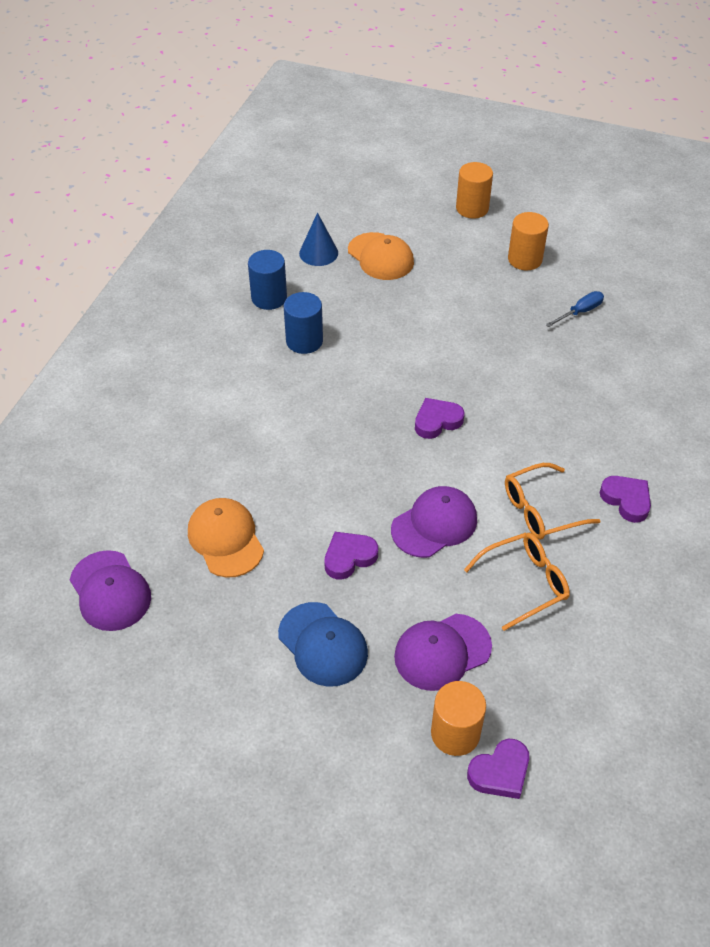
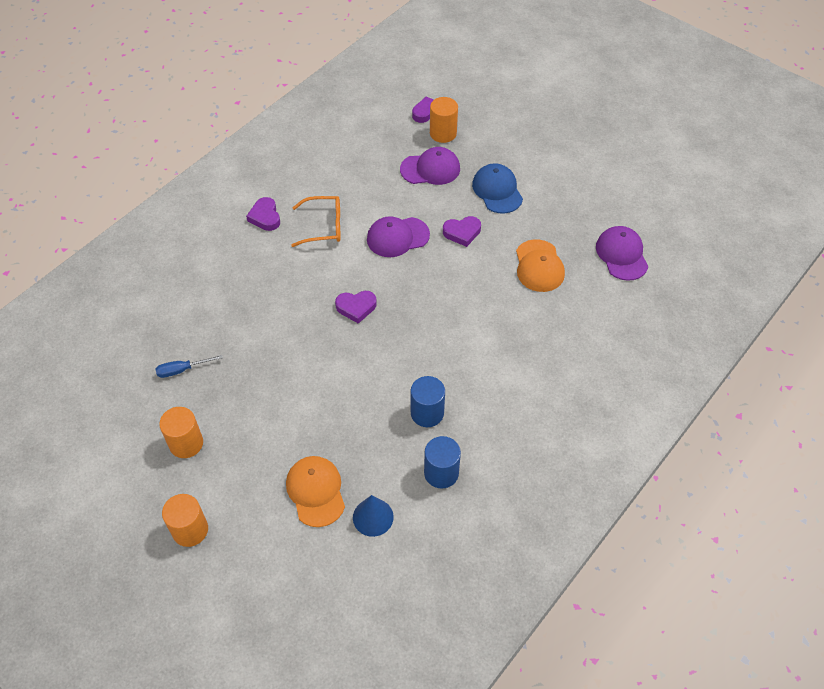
camera: 160 degrees left, 5 degrees up
(524, 583) = (362, 189): orange glasses -> none

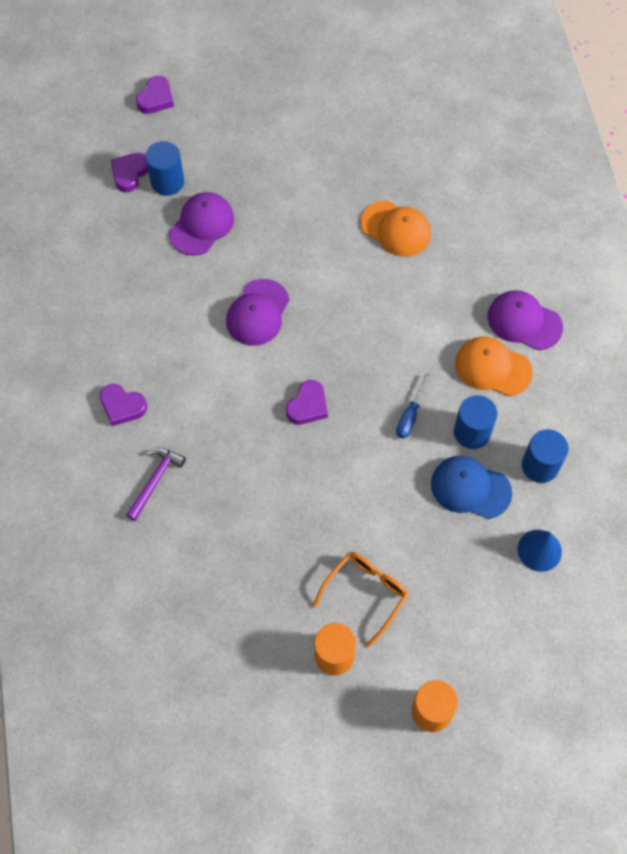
camera: 50 degrees left, 10 degrees up
(182, 370) = (245, 605): blue screwdriver -> blue screwdriver (410, 416)
(229, 266) = (155, 481): none -> purple hammer
(316, 491) = (477, 578): orange cap -> orange cap (492, 367)
(324, 226) = (185, 364): orange glasses -> orange glasses (366, 593)
(443, 133) = (167, 182): orange cylinder -> blue cylinder
(462, 232) = (302, 258): purple heart -> purple heart (156, 98)
(497, 190) = (281, 193): blue cap -> blue cap (470, 488)
(621, 255) = (441, 160): purple cap -> purple cap (524, 321)

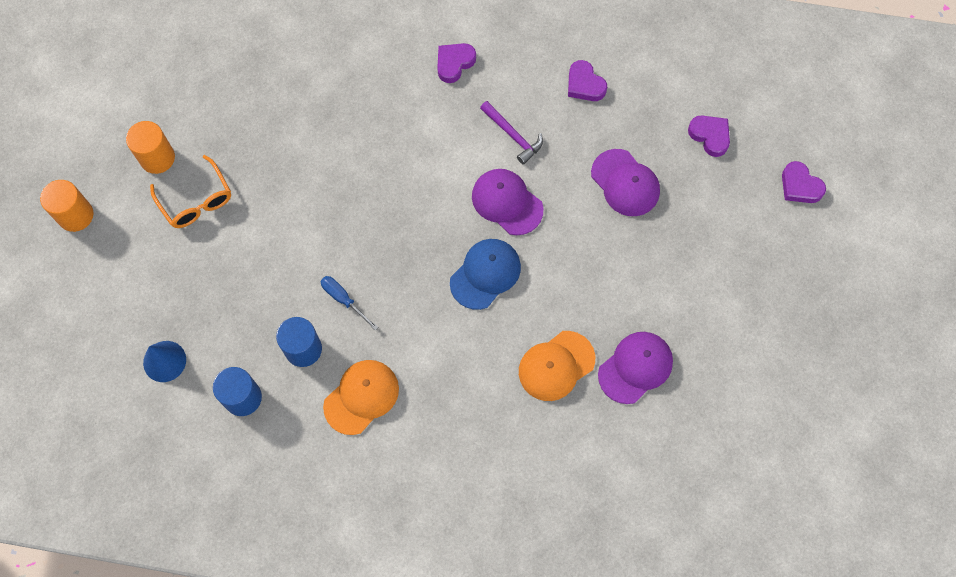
camera: 110 degrees right, 5 degrees up
(155, 481) = (372, 69): purple hammer -> purple hammer (513, 135)
(167, 182) = (688, 167): blue cylinder -> none
(308, 406) = (391, 214): purple heart -> purple heart (584, 84)
(470, 488) = (250, 325): blue cap -> blue cap (485, 274)
(524, 321) = (399, 450): purple cap -> purple cap (635, 367)

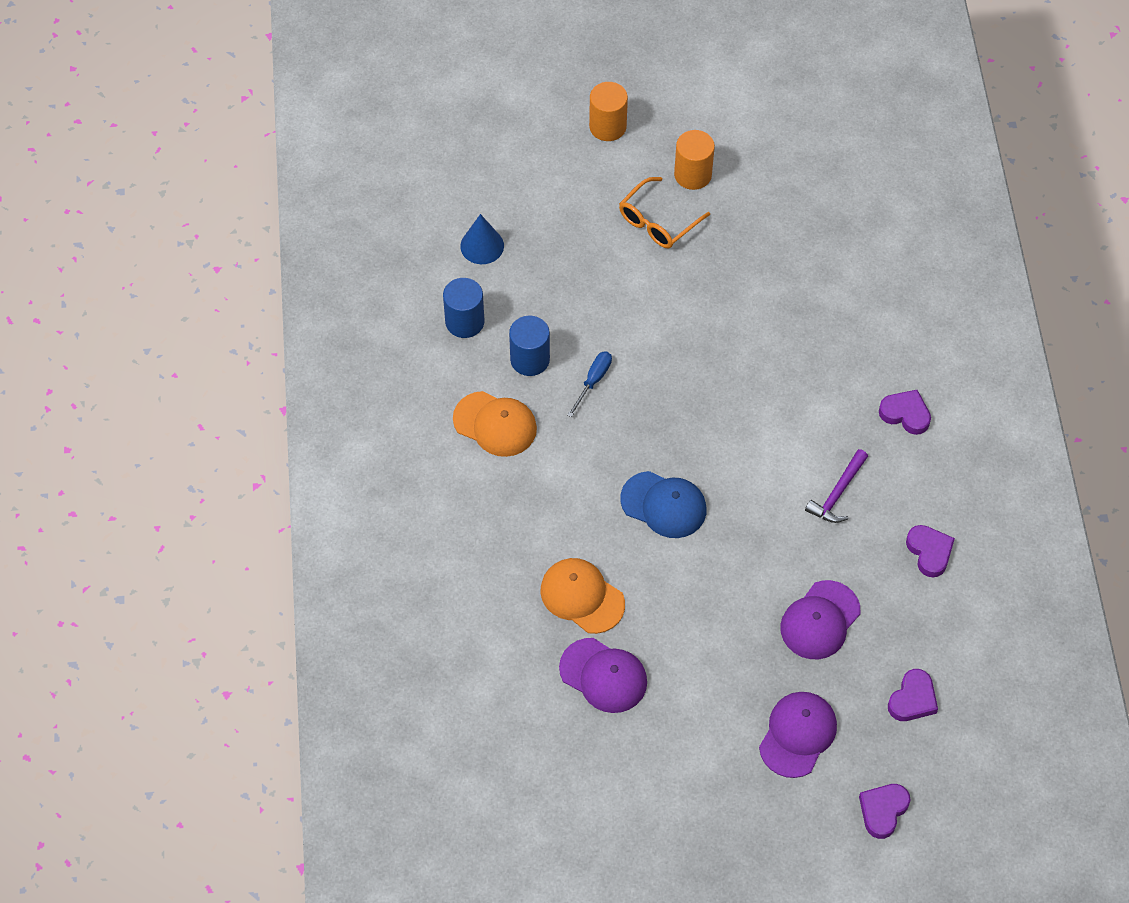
camera: 75 degrees right, 10 degrees down
(507, 202) = (754, 506): purple cap -> purple cap (798, 735)
(584, 84) = (929, 552): purple heart -> purple heart turned 120 degrees clockwise

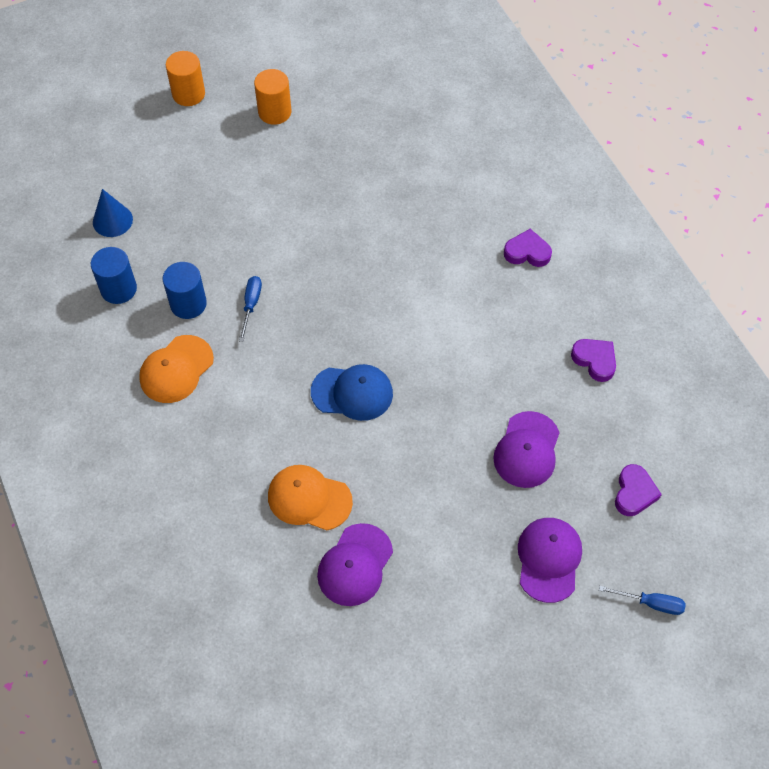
camera: 20 degrees left, 0 degrees up
(495, 424) = (176, 369): orange cap -> orange cap turned 120 degrees clockwise
(603, 675) = (355, 565): purple cap -> purple cap turned 105 degrees clockwise
(658, 222) = (259, 157): orange glasses -> none
(838, 493) = (498, 335): purple hammer -> none
(883, 811) = (651, 603): purple heart -> blue screwdriver

